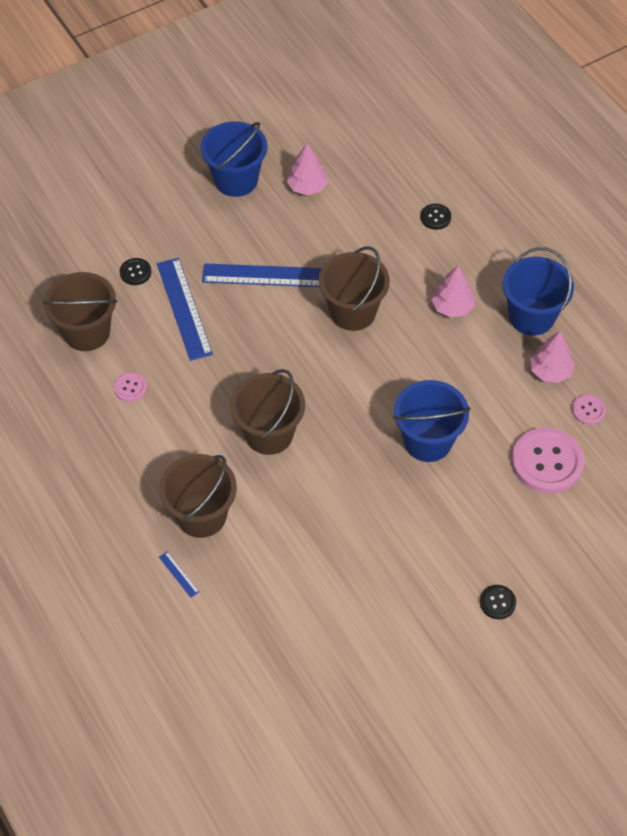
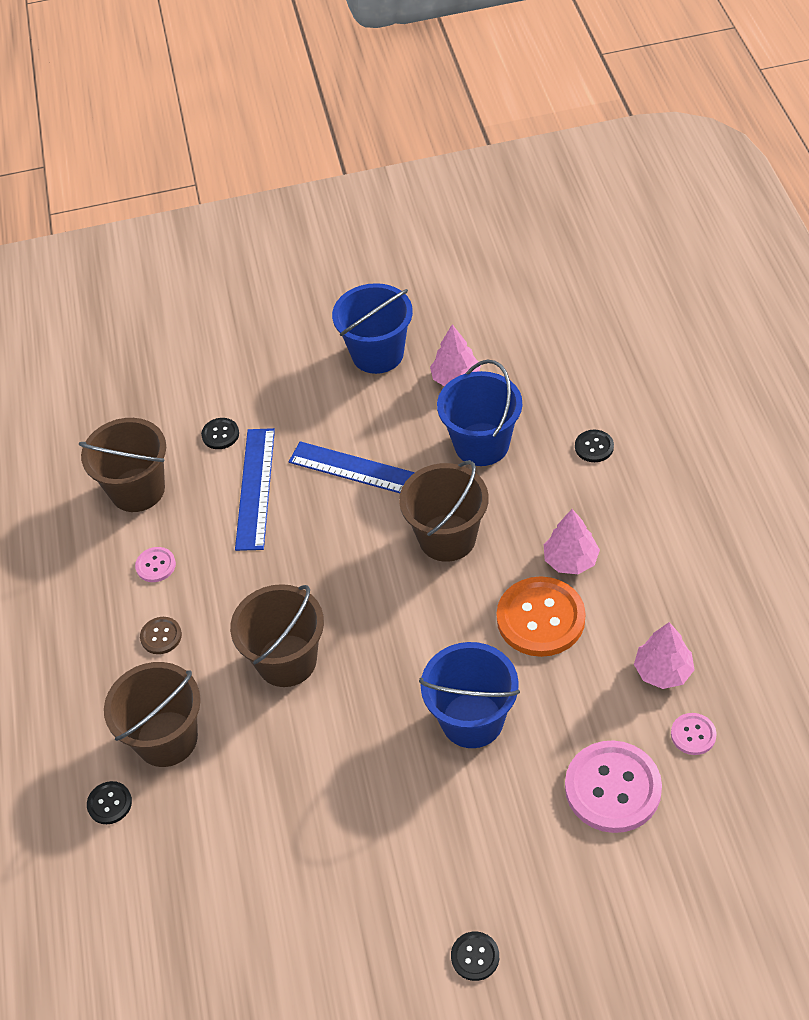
camera: 25 degrees right, 5 degrees down
(160, 440) = (161, 636): none -> brown button
(178, 574) = (109, 803): blue ruler -> black button
(447, 355) = (540, 618): none -> orange button
(531, 316) = (666, 596): blue bucket -> blue bucket (481, 444)

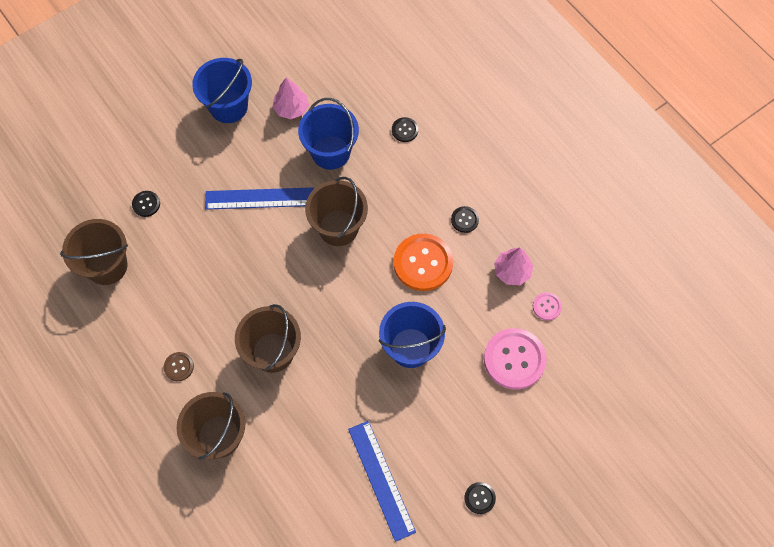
camera: 30 degrees left, 15 degrees up
(109, 803) = (203, 495): black button -> black button (464, 220)
(155, 565) = (149, 317): pink button -> none
(255, 488) = (191, 236): blue ruler -> blue ruler (381, 479)
(570, 560) = (424, 216): pink tree -> none

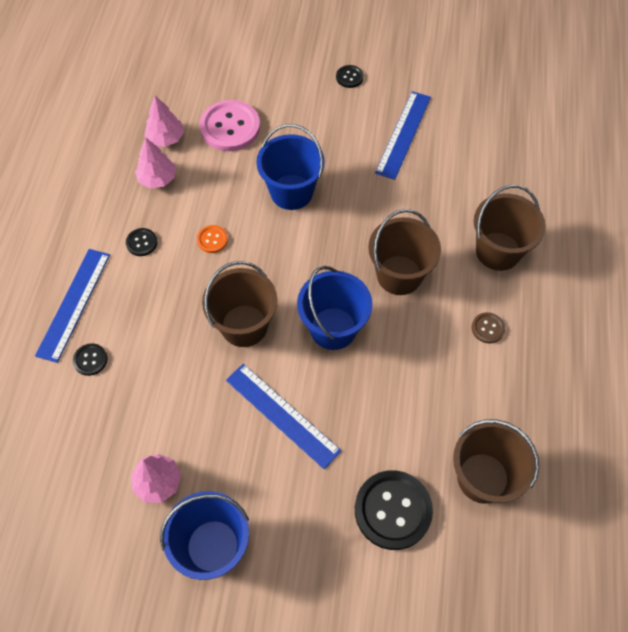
camera: 135 degrees left, 5 degrees down
(146, 204) = (393, 510): black button -> black button, size x2.10
(331, 152) = (174, 400): blue bucket -> blue bucket (333, 328)
(423, 263) = (212, 240): orange button -> orange button, size x0.48
(455, 149) = (74, 304): none -> blue ruler
(546, 306) = (166, 138): pink button -> pink tree

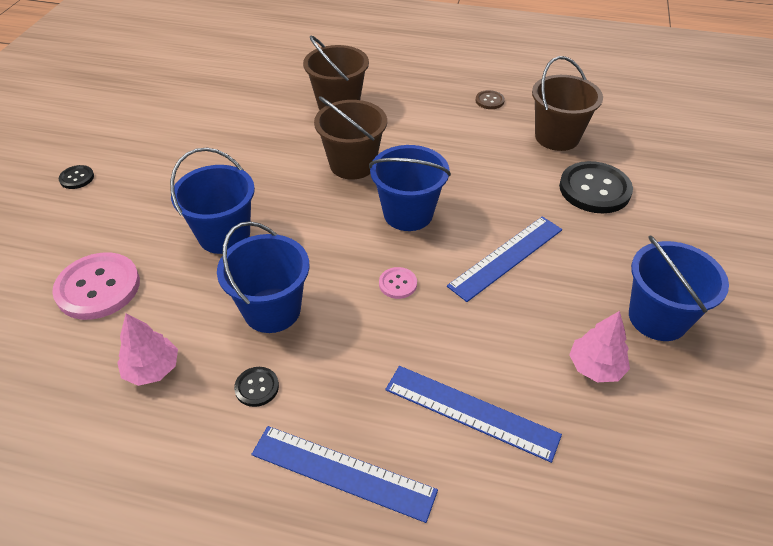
camera: 85 degrees left, 15 degrees down
(90, 360) = (435, 446): black button -> none
(166, 138) = (82, 359): pink tree -> none
(212, 240) = (272, 310): orange button -> blue bucket
(244, 325) = (398, 284): brown bucket -> pink button
(403, 134) = (179, 146): blue ruler -> blue ruler (471, 412)
(487, 328) = (417, 119): brown button -> brown button (489, 101)

